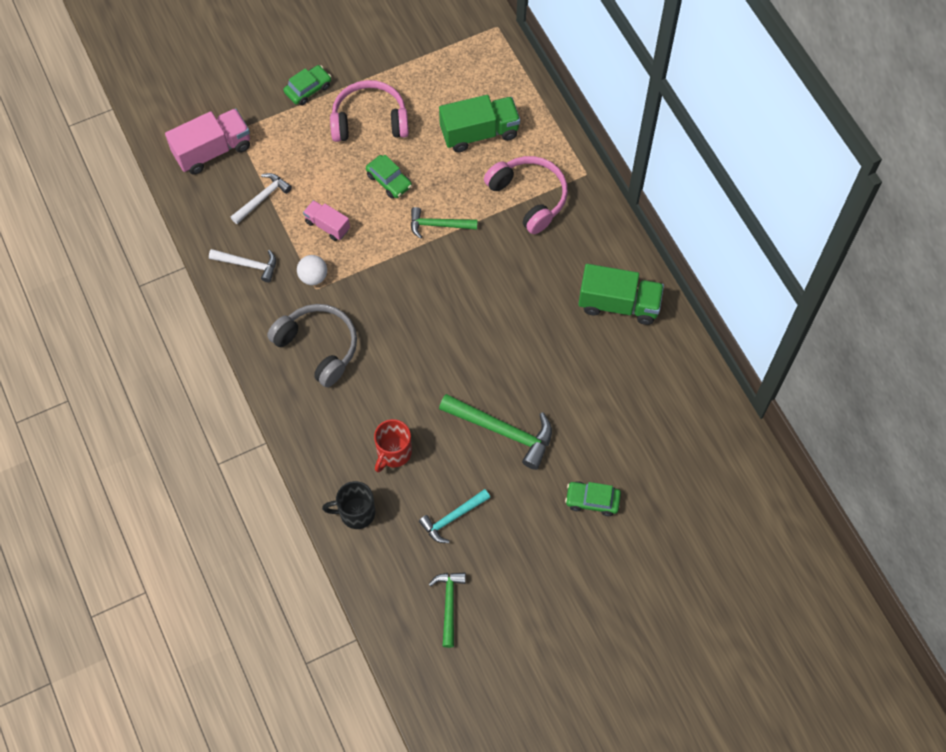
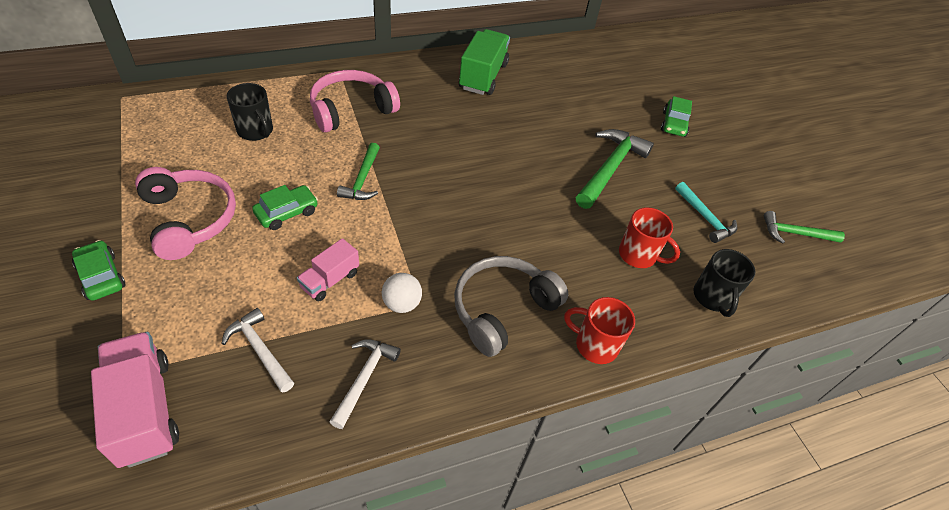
camera: 90 degrees left, 15 degrees down
(295, 415) = (595, 345): none -> red mug
(369, 120) = (189, 219): pink headphones -> pink headphones turned 150 degrees clockwise
(479, 133) = (256, 131): green truck -> black mug

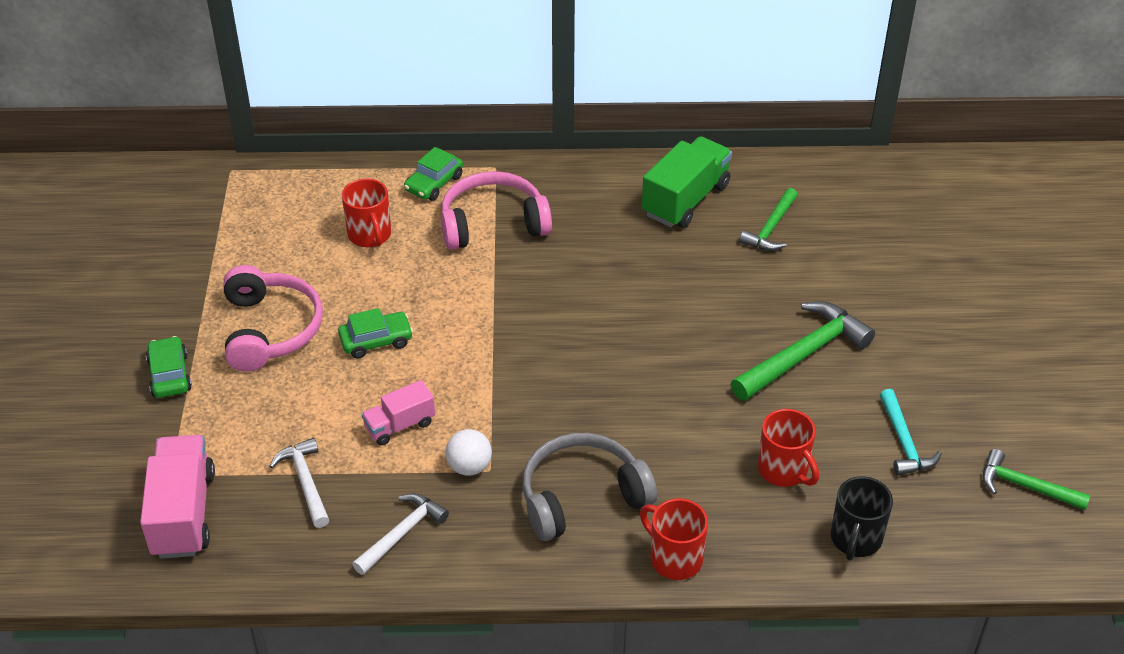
camera: 25 degrees right, 5 degrees down
(256, 131) = (370, 235): black mug -> red mug
(362, 179) = (475, 316): green hammer -> green hammer (771, 228)
(674, 124) = (933, 308): green car -> green car (434, 183)

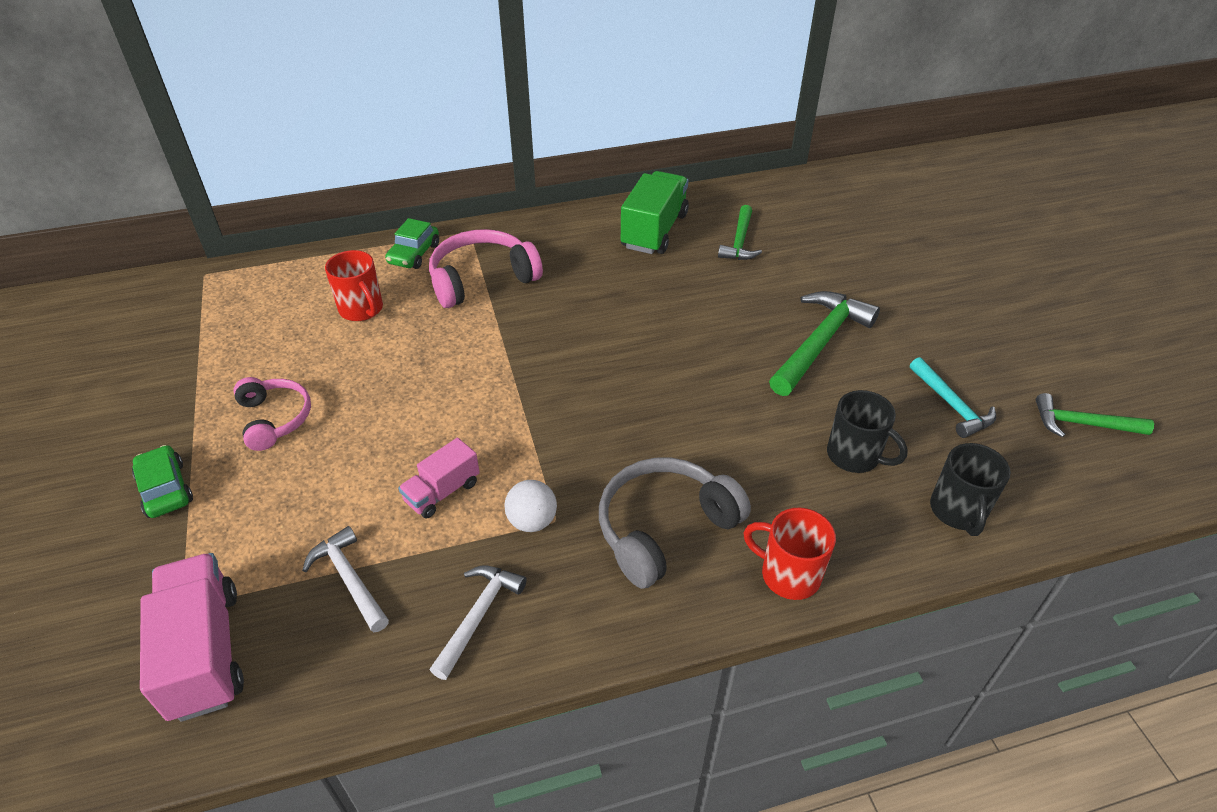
camera: 15 degrees left, 0 degrees up
(270, 329) = (274, 419): pink headphones -> pink headphones, size x0.65
(376, 341) = (394, 409): green car -> none
(784, 470) = (855, 456): red mug -> black mug

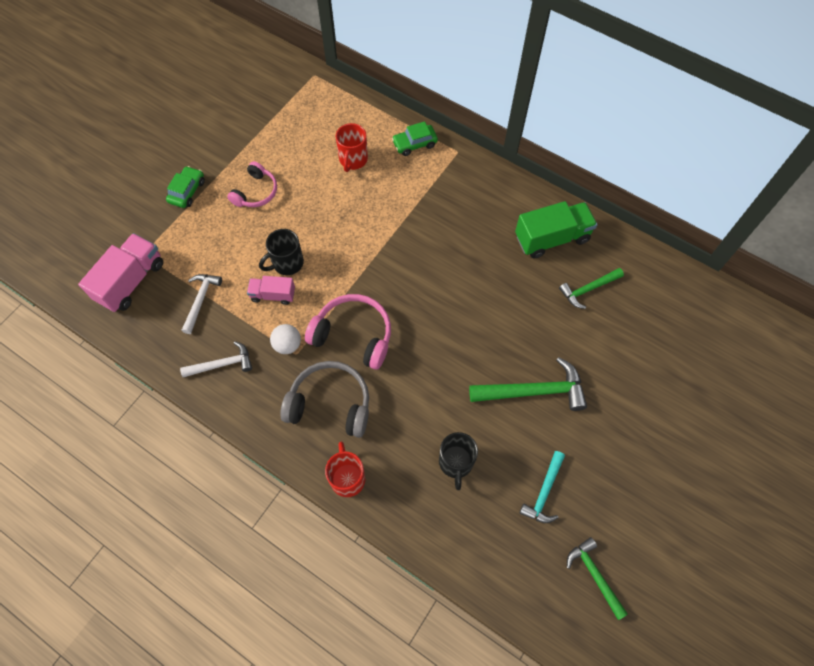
camera: 50 degrees right, 20 degrees up
(482, 279) = (425, 190): pink headphones -> pink headphones (353, 335)
(958, 511) = (458, 538): black mug -> black mug (287, 263)

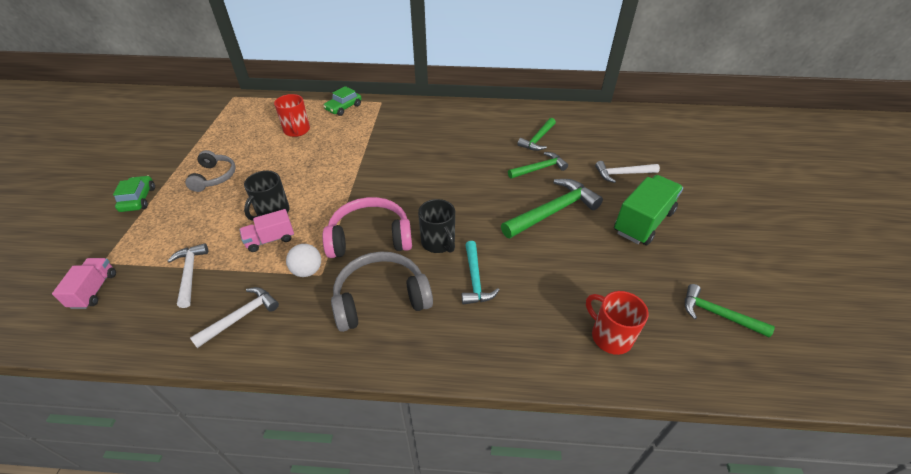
camera: 30 degrees left, 20 degrees down
(131, 281) = (94, 290): pink truck -> pink truck, size x0.58
(256, 192) = (214, 177): pink headphones -> grey headphones
(347, 478) = (440, 352): red mug -> red mug (610, 336)
(456, 463) = (533, 289): black mug -> black mug (438, 243)
(544, 492) = (622, 274): turquoise hammer -> turquoise hammer (475, 279)
(552, 238) = (488, 122): green truck -> green truck (643, 222)
(559, 331) = (539, 168): none -> green hammer
(641, 382) = (622, 174): none -> white hammer

